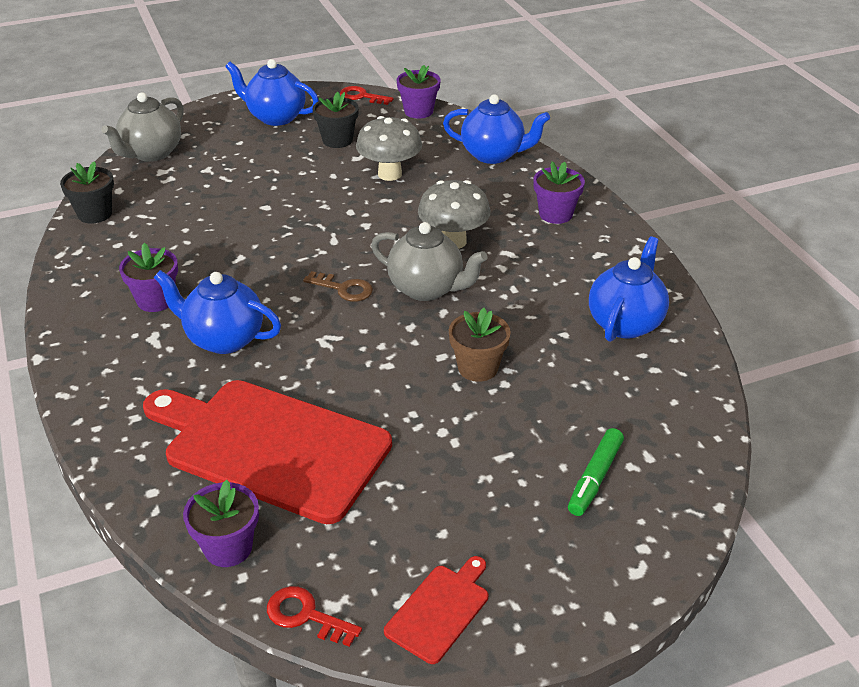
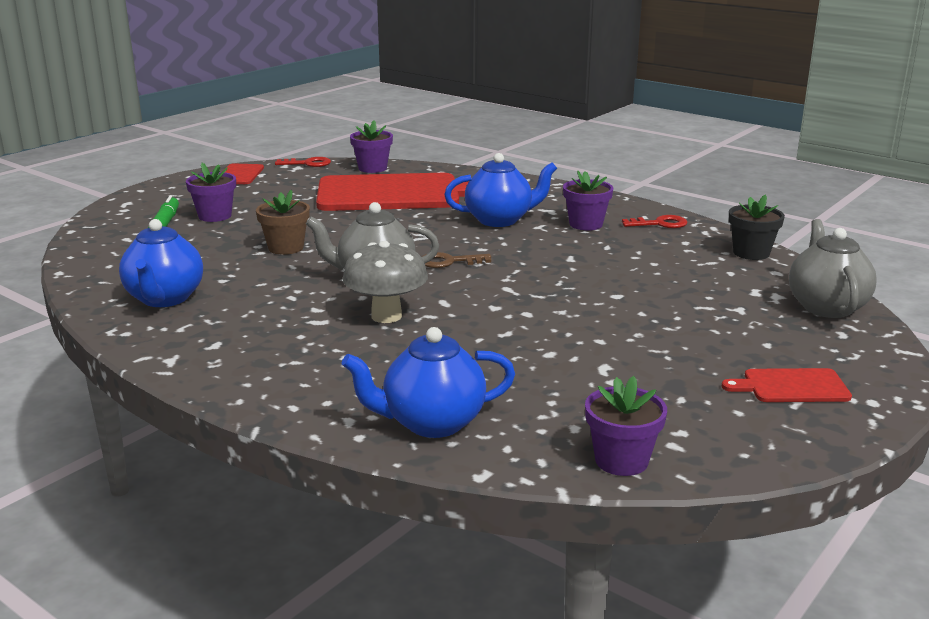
camera: 150 degrees right, 15 degrees down
(275, 117) = (791, 386): blue teapot -> red cutting board
(337, 140) = (662, 380): black flower pot -> none
(361, 96) = (743, 459): red key -> red key (660, 224)
(389, 174) = (537, 359): grey mushroom -> none
(555, 214) = (289, 371): purple flower pot -> purple flower pot (215, 216)

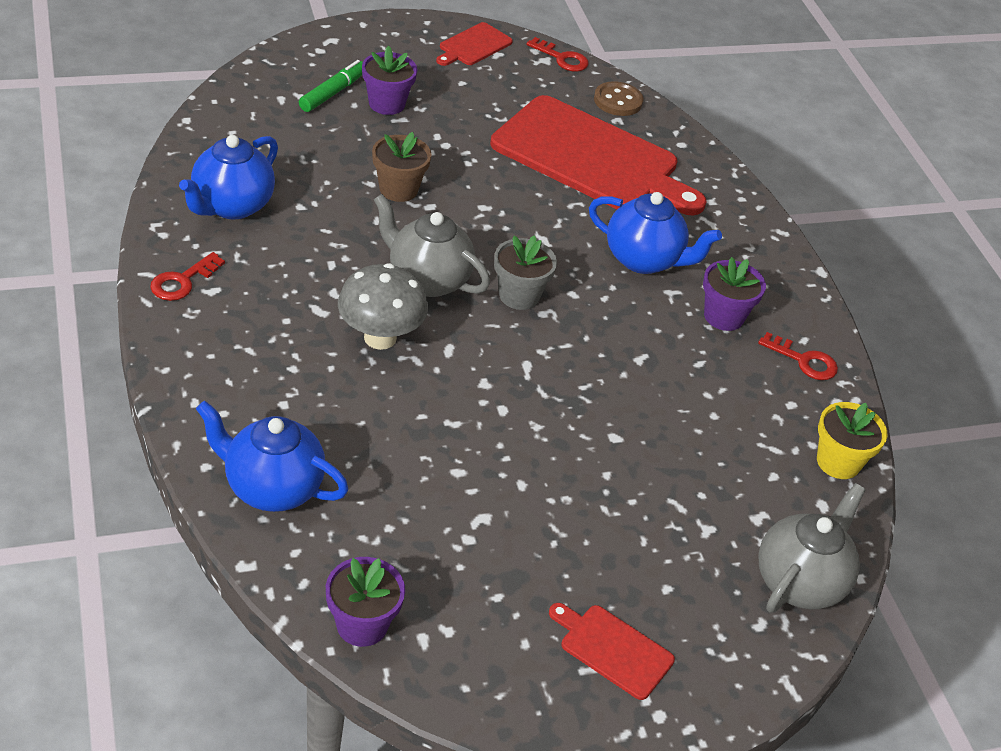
camera: 30 degrees right, 20 degrees up
(181, 350) = (182, 281): none -> red key
(372, 168) = (618, 101): purple flower pot -> brown button
(449, 262) = (519, 295): brown key -> grey flower pot
(751, 253) = (838, 462): black flower pot -> yellow flower pot

